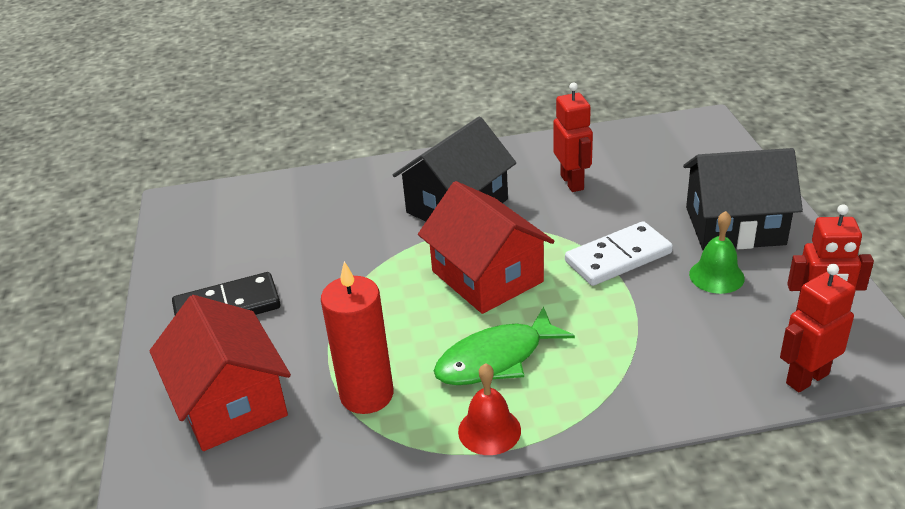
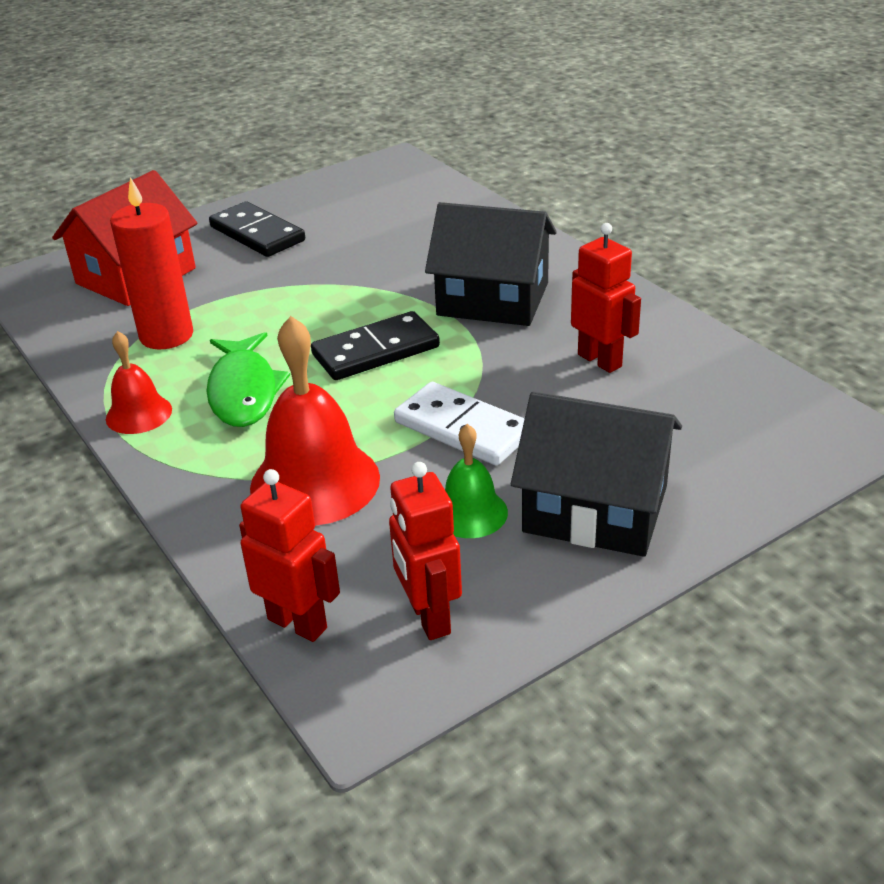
camera: 65 degrees right, 0 degrees up
(487, 276) = (375, 351): red house -> black domino
(496, 359) = (244, 391): green fish -> green fish turned 135 degrees counterclockwise
(572, 182) = (600, 360): red robot -> red robot turned 90 degrees counterclockwise
(646, 341) = (315, 482): none -> red bell
(734, 226) = (595, 508): black house -> black house turned 45 degrees counterclockwise

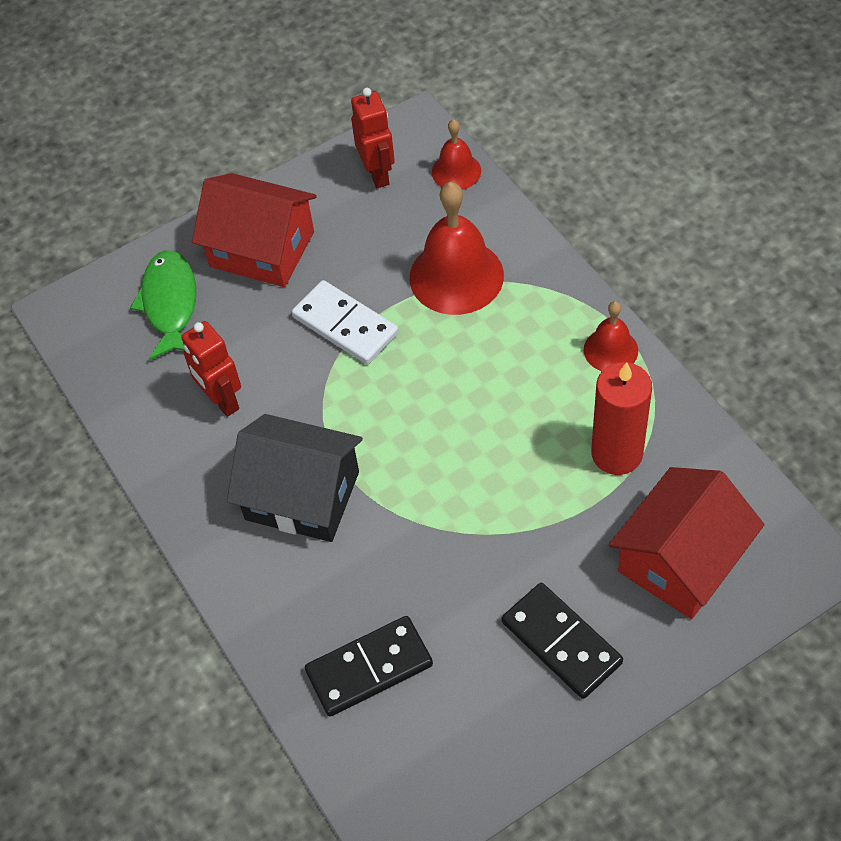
camera: 175 degrees left, 20 degrees up
(244, 391) = (527, 374): green fish -> green fish (170, 304)
(298, 623) = (456, 171): red robot -> red bell
(375, 351) = (416, 422): black domino -> black domino (369, 668)
(470, 512) = (346, 248): green bell -> none
(595, 508) = (262, 249): black house -> red house

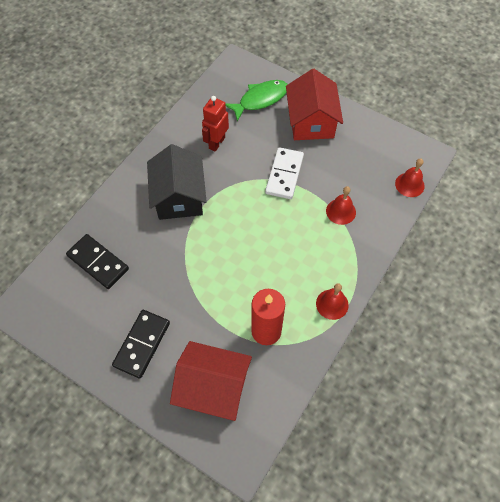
camera: 60 degrees right, 5 degrees up
(378, 174) = (386, 150): red robot -> none
(456, 276) = (341, 211): red bell -> red bell, size x0.55

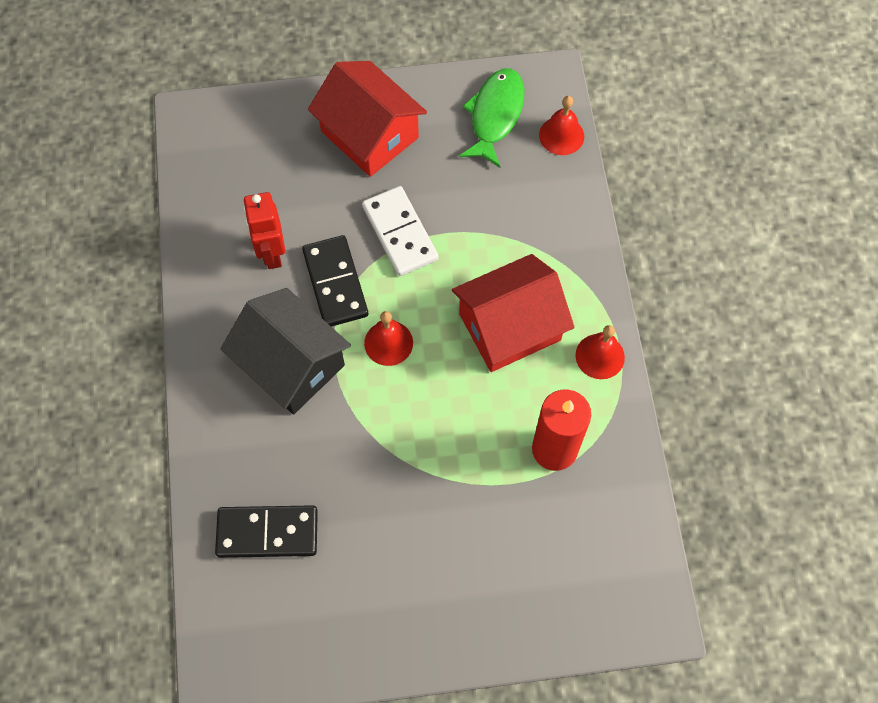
camera: 40 degrees left, 5 degrees up
(142, 344) = (423, 586): black domino -> black domino (335, 283)
(213, 388) = (555, 565): red house -> red house (510, 327)
(260, 100) = (274, 150): green fish -> green fish (495, 115)
(341, 211) = (511, 231): red bell -> red bell (388, 343)

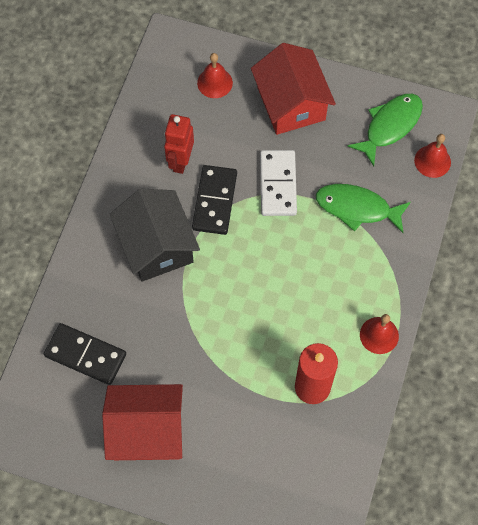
camera: 25 degrees right, 0 degrees up
(388, 343) = (231, 260): red bell -> red bell (215, 83)
(504, 222) = (357, 208): none -> green fish
(510, 327) = (323, 286): red house -> red house (147, 430)

